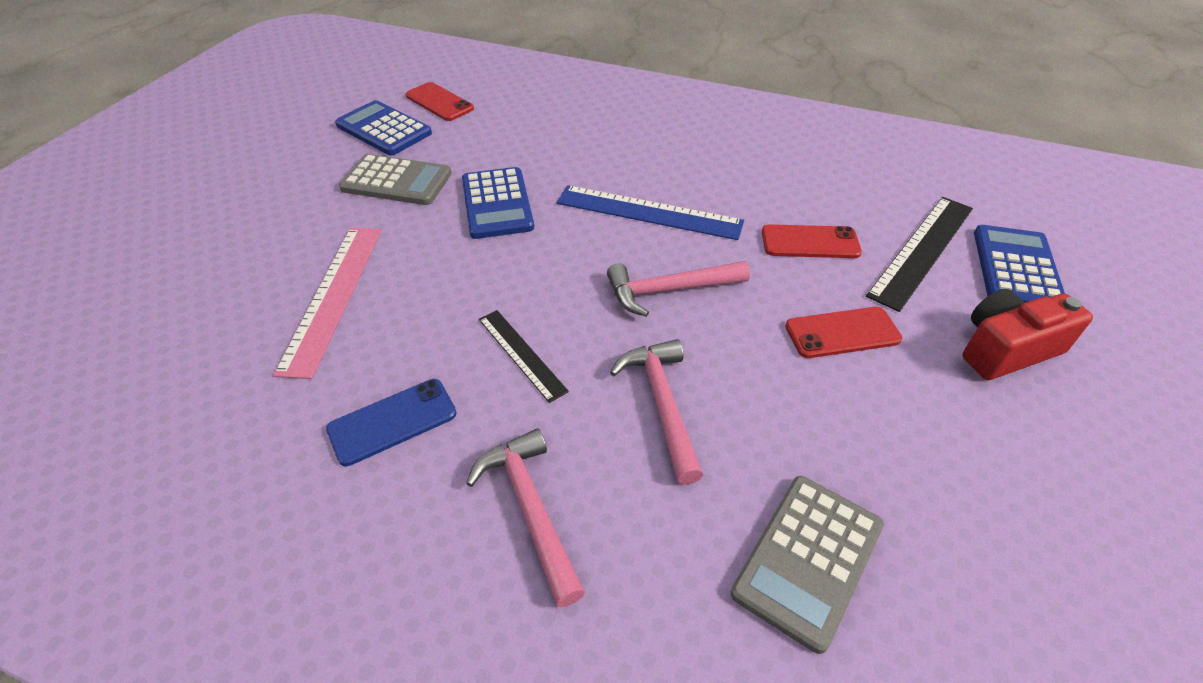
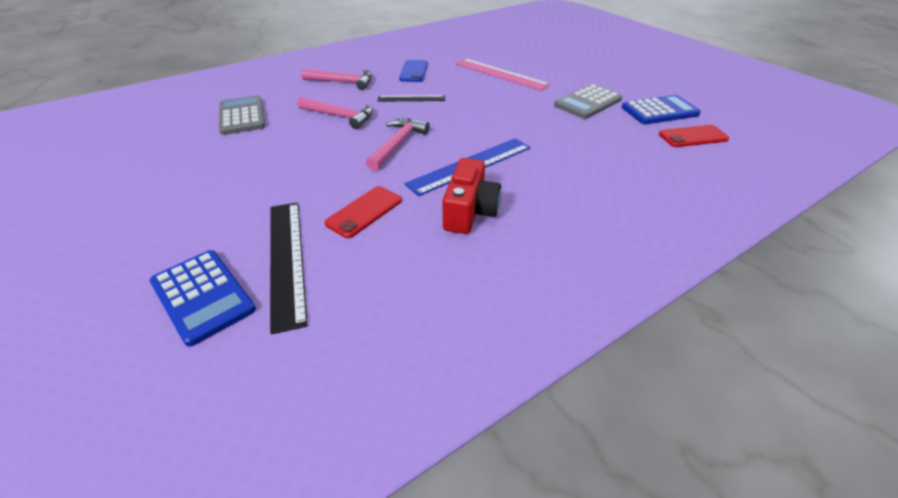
camera: 125 degrees right, 5 degrees down
(497, 204) = (534, 122): blue calculator -> none
(842, 333) = (293, 179): red phone -> none
(1006, 349) = (190, 229): red camera -> red camera (469, 211)

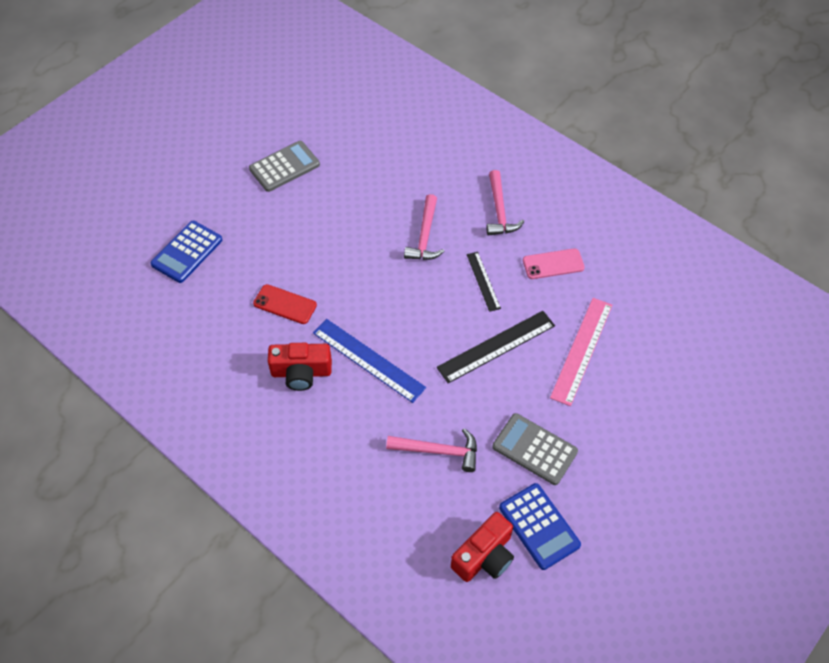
camera: 75 degrees right, 15 degrees up
(242, 116) = (401, 166): grey calculator -> grey calculator (284, 167)
(286, 259) = (225, 279): black ruler -> black ruler (496, 346)
(397, 144) = (387, 296): pink hammer -> pink hammer (438, 451)
(414, 71) = (553, 264): blue phone -> pink phone
(693, 137) = (484, 556): red phone -> red camera

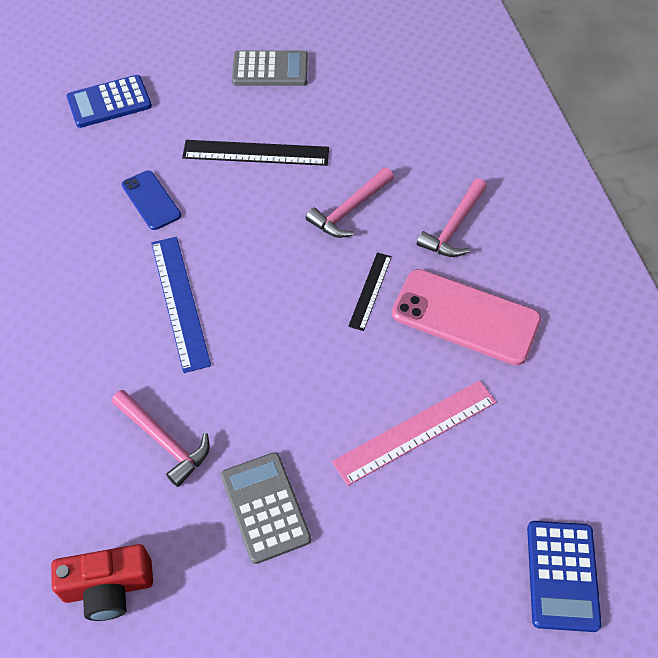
camera: 35 degrees right, 0 degrees up
(285, 304) = (151, 200): red phone -> blue phone
(301, 372) = (106, 275): red camera -> none
(496, 346) = (323, 368): black ruler -> black ruler (256, 153)
(539, 526) = (194, 597): blue calculator -> blue calculator (562, 575)
(553, 264) = (465, 317): pink phone -> pink phone, size x1.78

